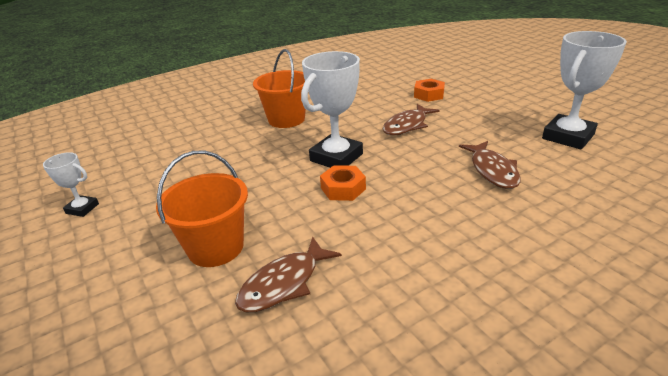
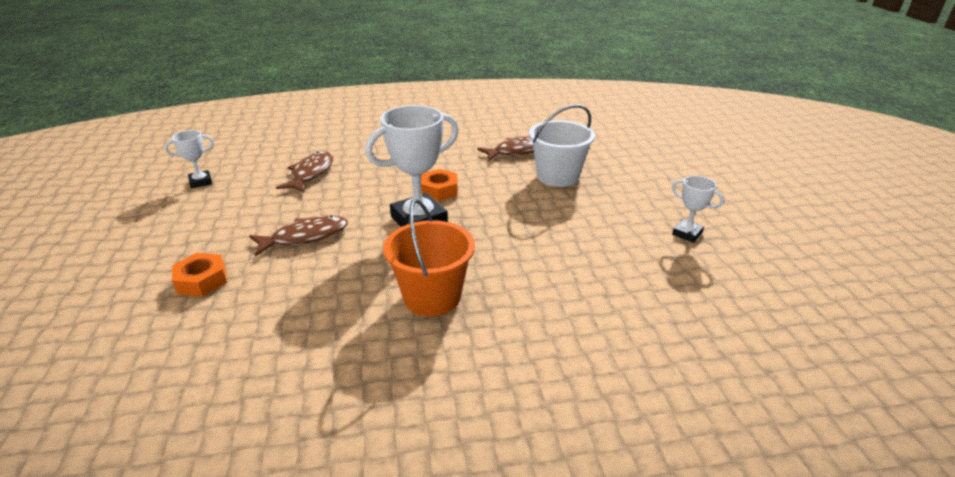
camera: 160 degrees left, 0 degrees up
(215, 247) = (558, 176): orange bucket -> white bucket
(568, 137) = (201, 182): white trophy -> white trophy, size x0.51

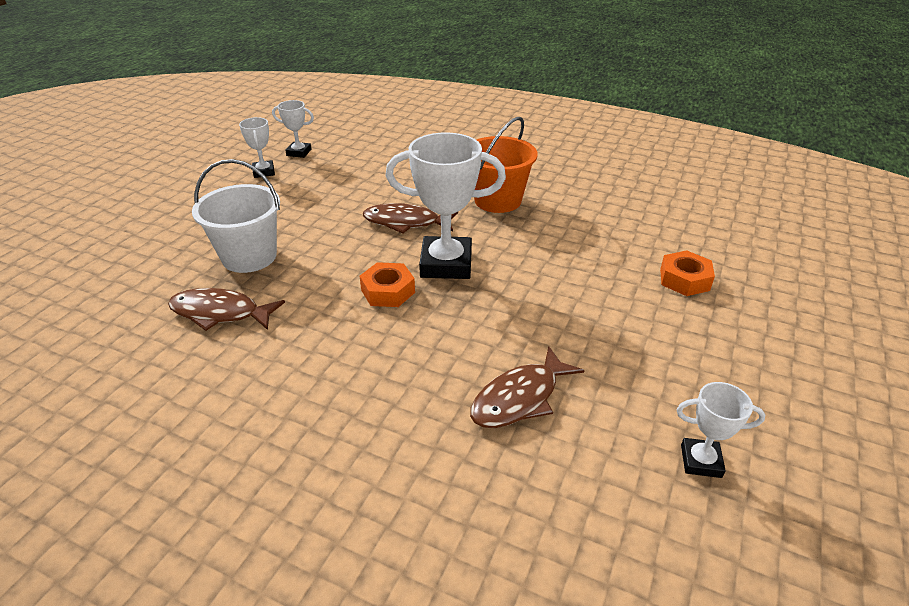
camera: 145 degrees left, 5 degrees up
(305, 237) = (571, 289): brown fish -> brown fish (406, 222)
(709, 268) = (299, 152): none -> white trophy

